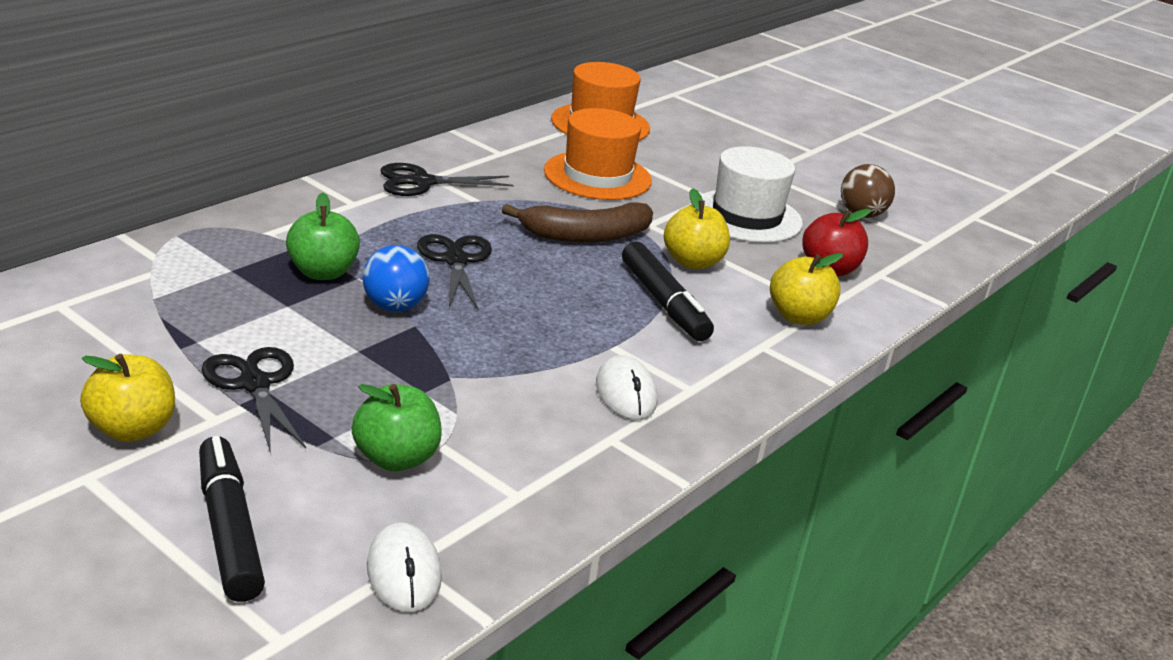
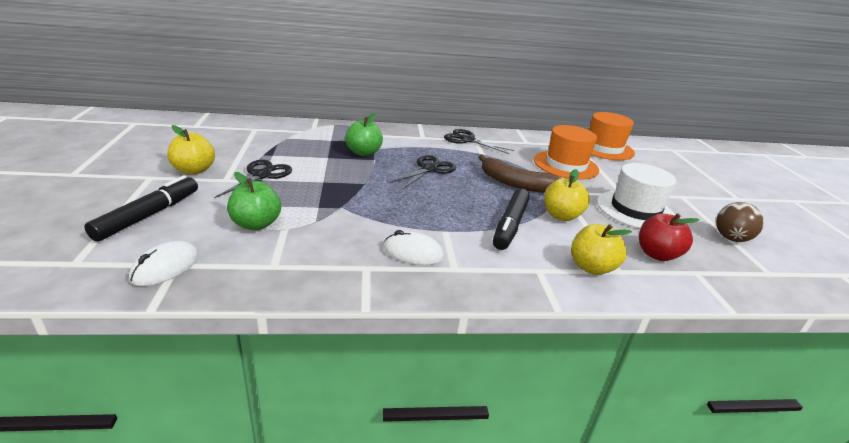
camera: 45 degrees right, 0 degrees up
(394, 306) = (369, 174): blue ball -> none
(626, 393) = (413, 252): white mouse -> white mouse turned 75 degrees clockwise

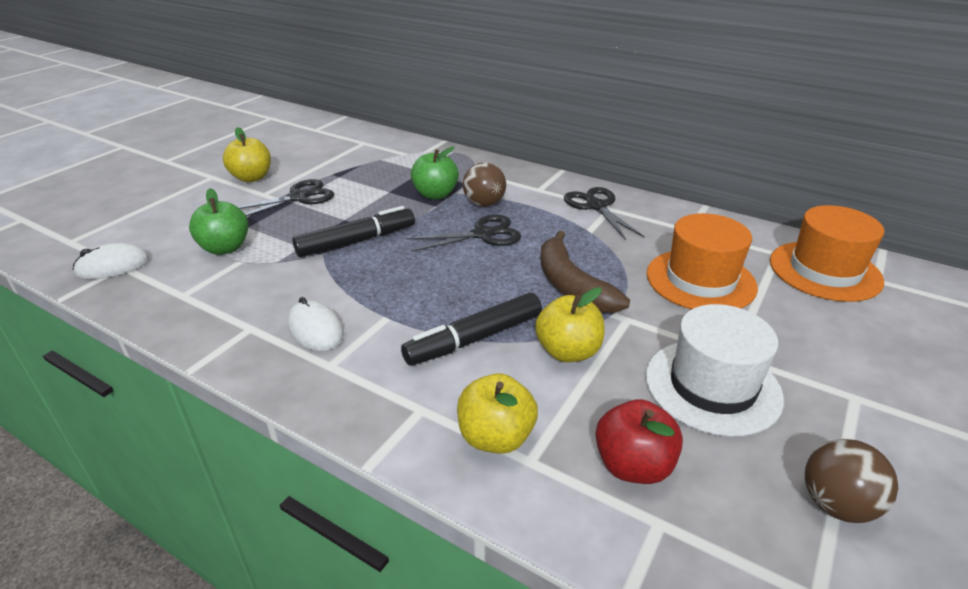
camera: 40 degrees right, 5 degrees up
(149, 215) = (163, 214): black marker -> black marker (356, 241)
(403, 152) = (484, 204): none -> brown ball

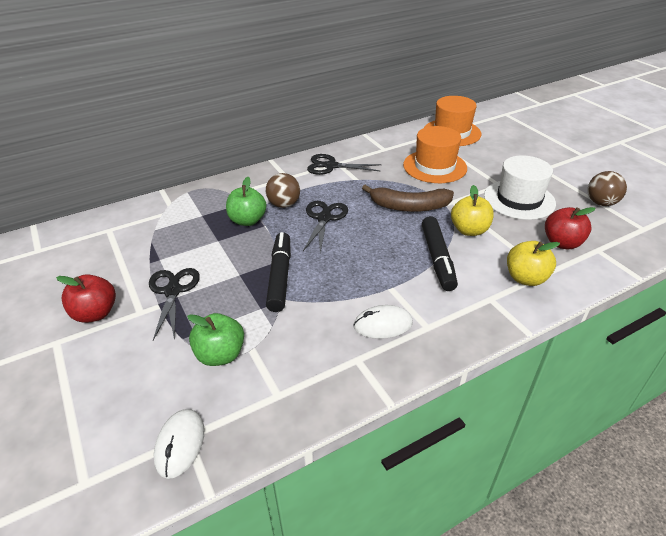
camera: 60 degrees left, 5 degrees up
(252, 178) = (95, 313): yellow apple -> red apple

